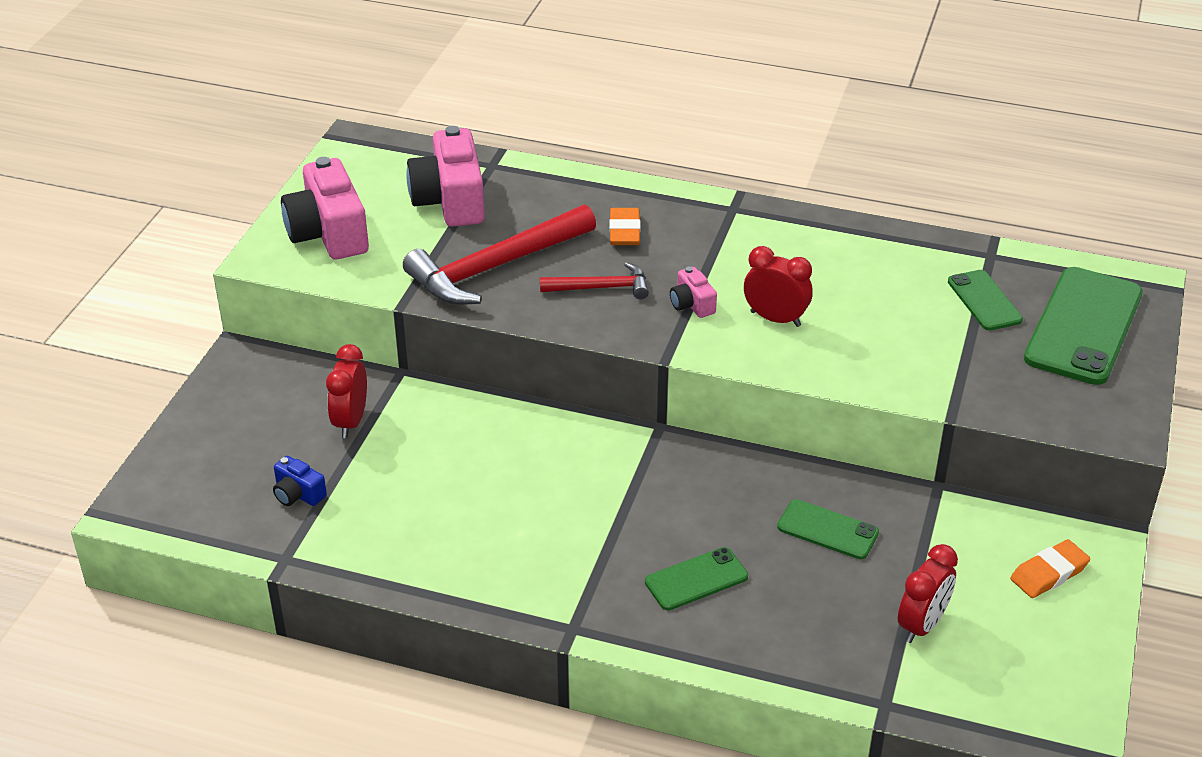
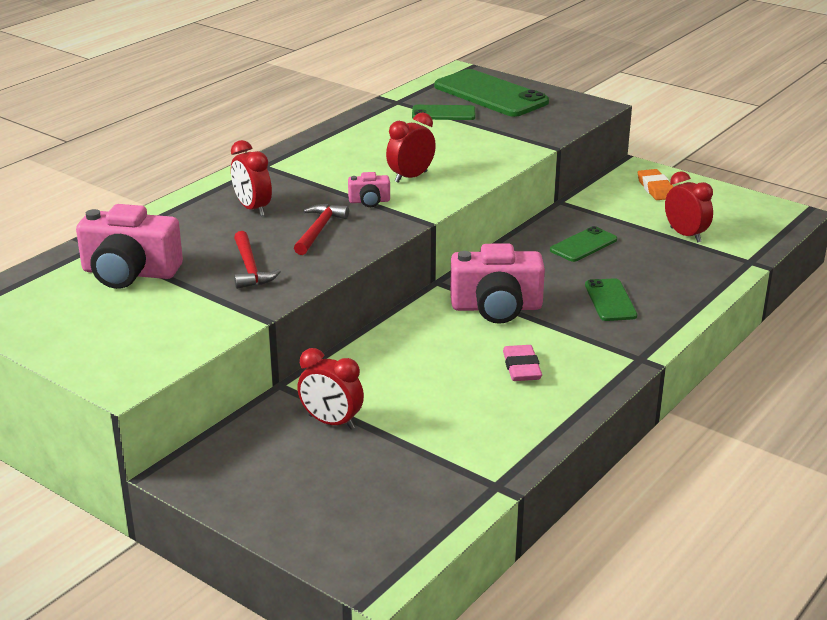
camera: 70 degrees left, 10 degrees down
(298, 494) = (413, 466): blue camera -> none
(328, 233) = (117, 340): pink camera -> pink camera (496, 307)
(495, 267) = (250, 268): red hammer -> red hammer, size x0.53
(507, 532) = (521, 368): none -> pink eraser
(624, 231) = (252, 208): orange eraser -> red clock

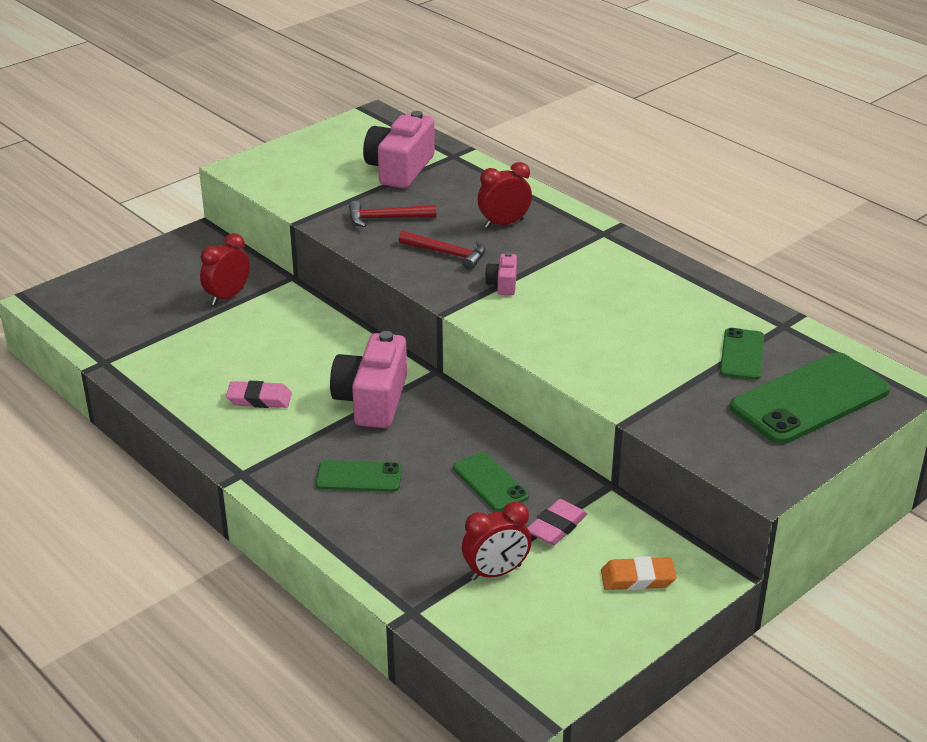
camera: 100 degrees right, 5 degrees up
(410, 177) = (556, 313): red clock -> none
(620, 217) = (556, 526): none -> pink eraser

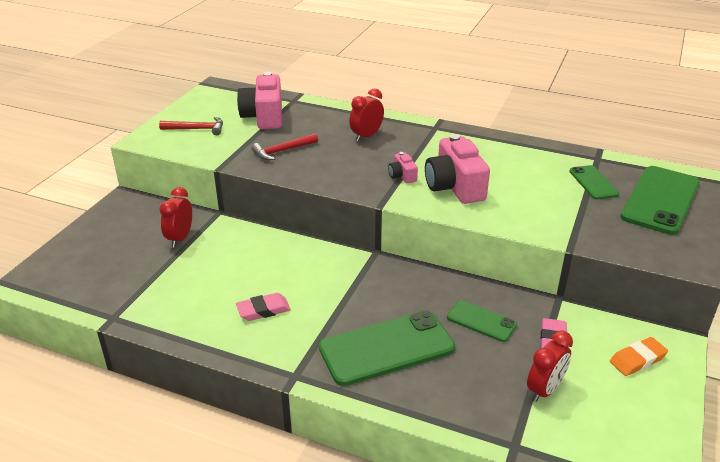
camera: 25 degrees left, 0 degrees up
(359, 477) = (386, 348): green phone -> green phone, size x1.88
(372, 400) = (349, 286): pink camera -> pink camera (454, 186)
(447, 254) = (346, 164): red hammer -> red hammer (197, 129)

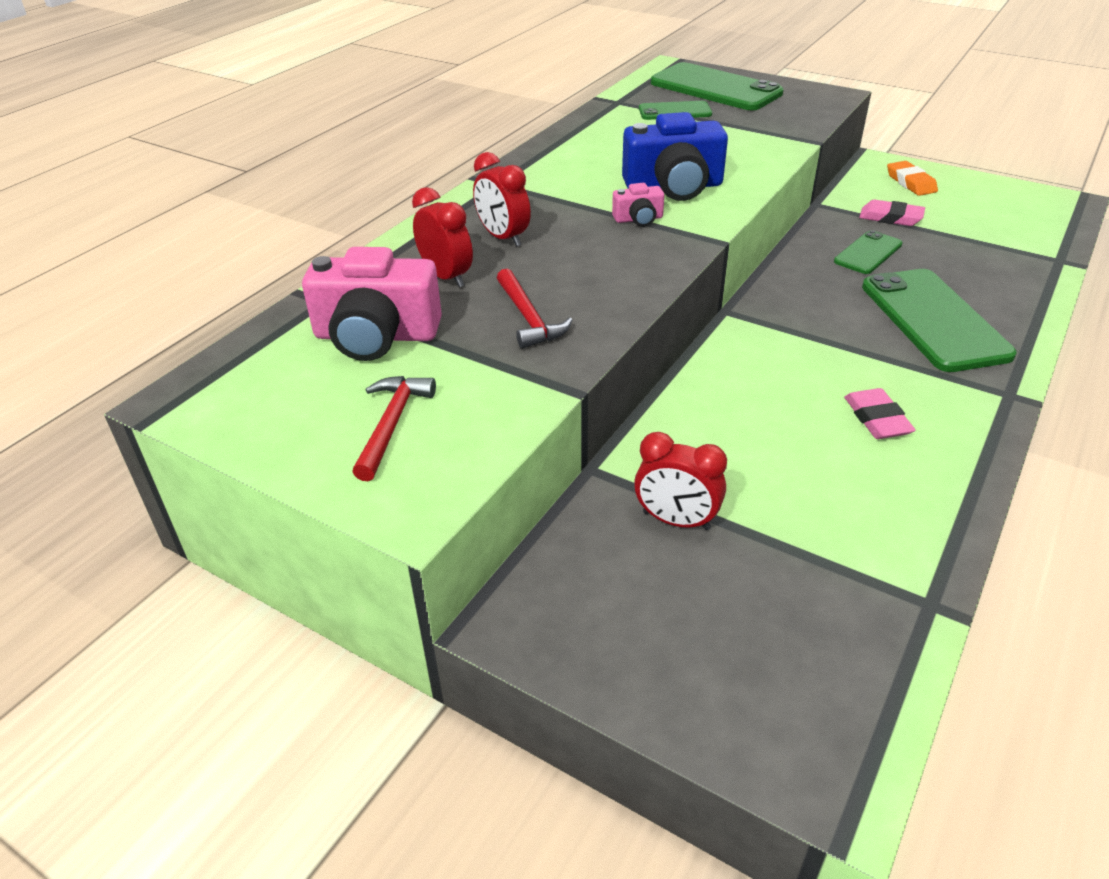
camera: 80 degrees left, 5 degrees up
(454, 186) = (674, 187): pink camera -> blue camera
(544, 390) = (972, 233): red clock -> red clock (446, 277)

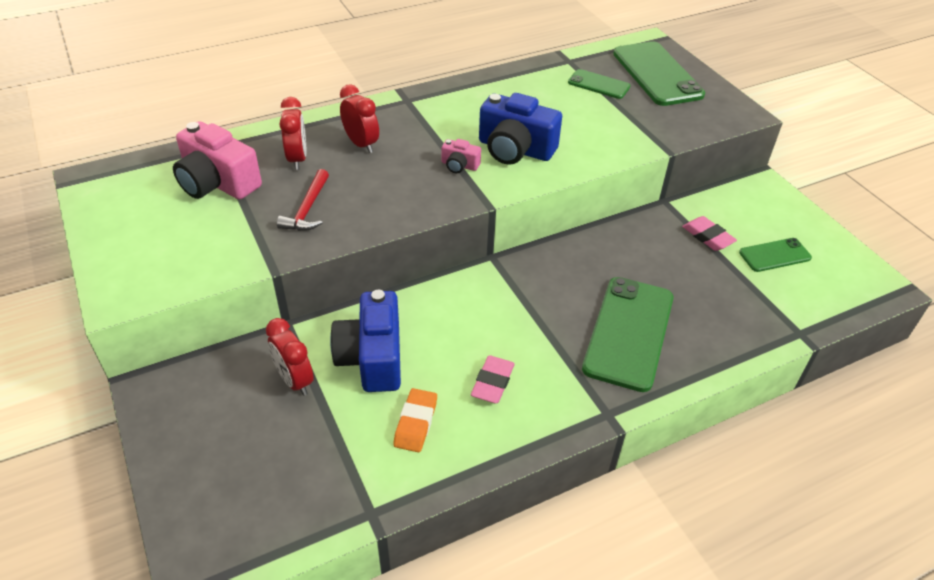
camera: 30 degrees right, 5 degrees up
(392, 424) = (163, 243): red hammer -> none
(503, 238) = (361, 144): red clock -> red clock turned 150 degrees clockwise
(730, 456) = (372, 357): none -> blue camera
(868, 253) = (650, 258): green phone -> green phone (775, 255)
(910, 182) = (766, 213): orange eraser -> orange eraser (415, 423)

